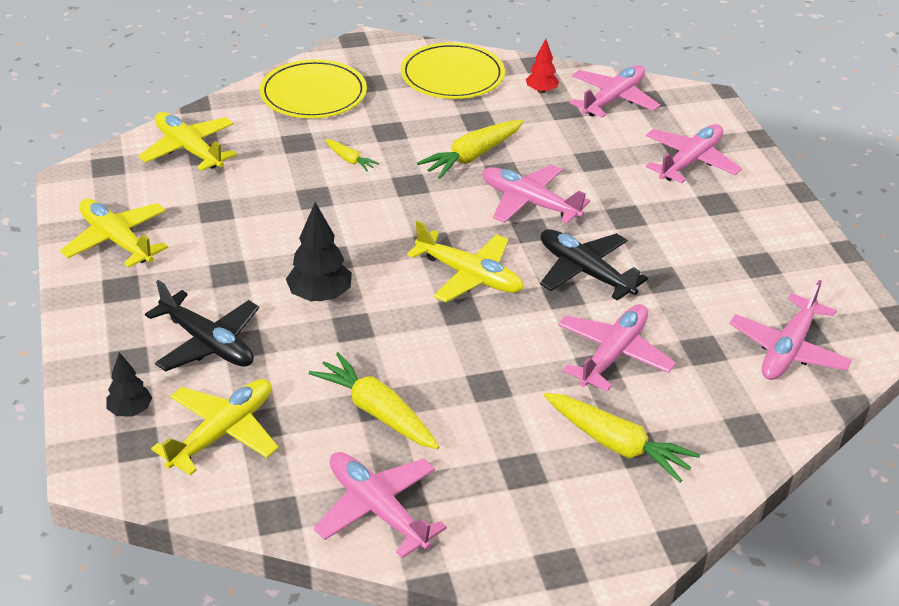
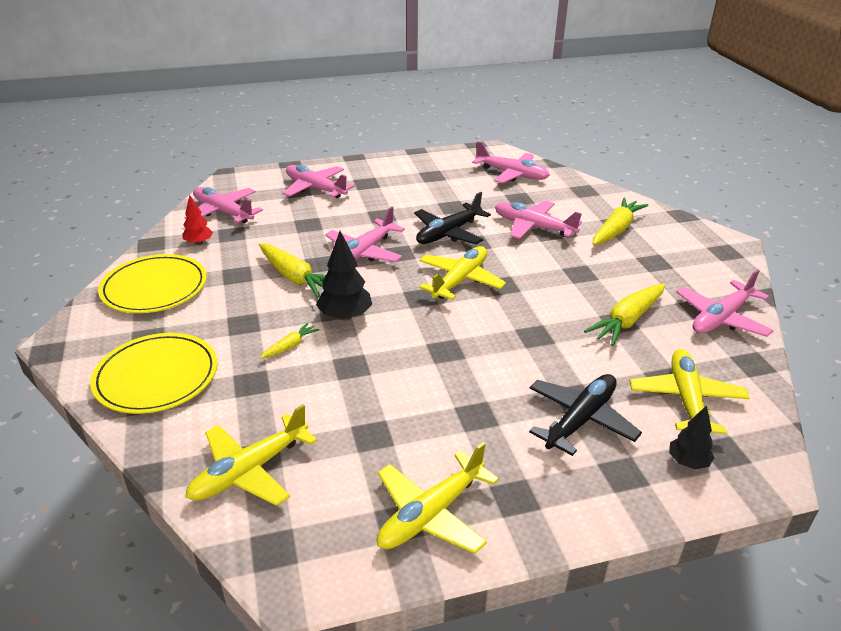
camera: 90 degrees left, 5 degrees down
(222, 432) = (686, 399): yellow plane -> yellow plane turned 60 degrees clockwise
(320, 296) = (499, 355): black tree -> black tree (345, 316)

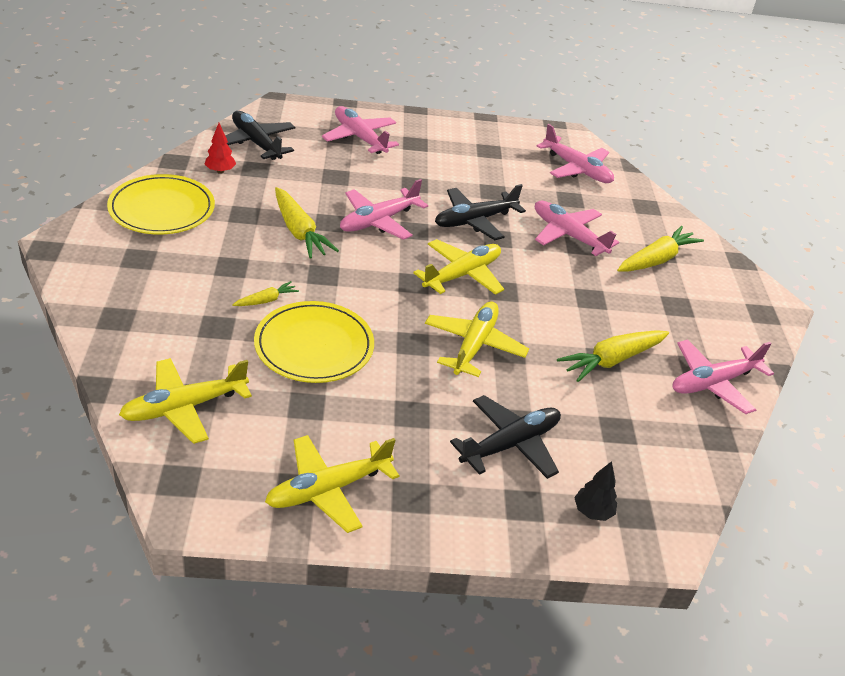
camera: 10 degrees right, 5 degrees up
(156, 377) = (134, 298): yellow plate -> yellow plate (314, 346)
(223, 212) = (256, 143): pink plane -> black plane
(345, 316) = (331, 284): black tree -> none
(686, 399) = (626, 454): yellow plane -> yellow plane (474, 345)

